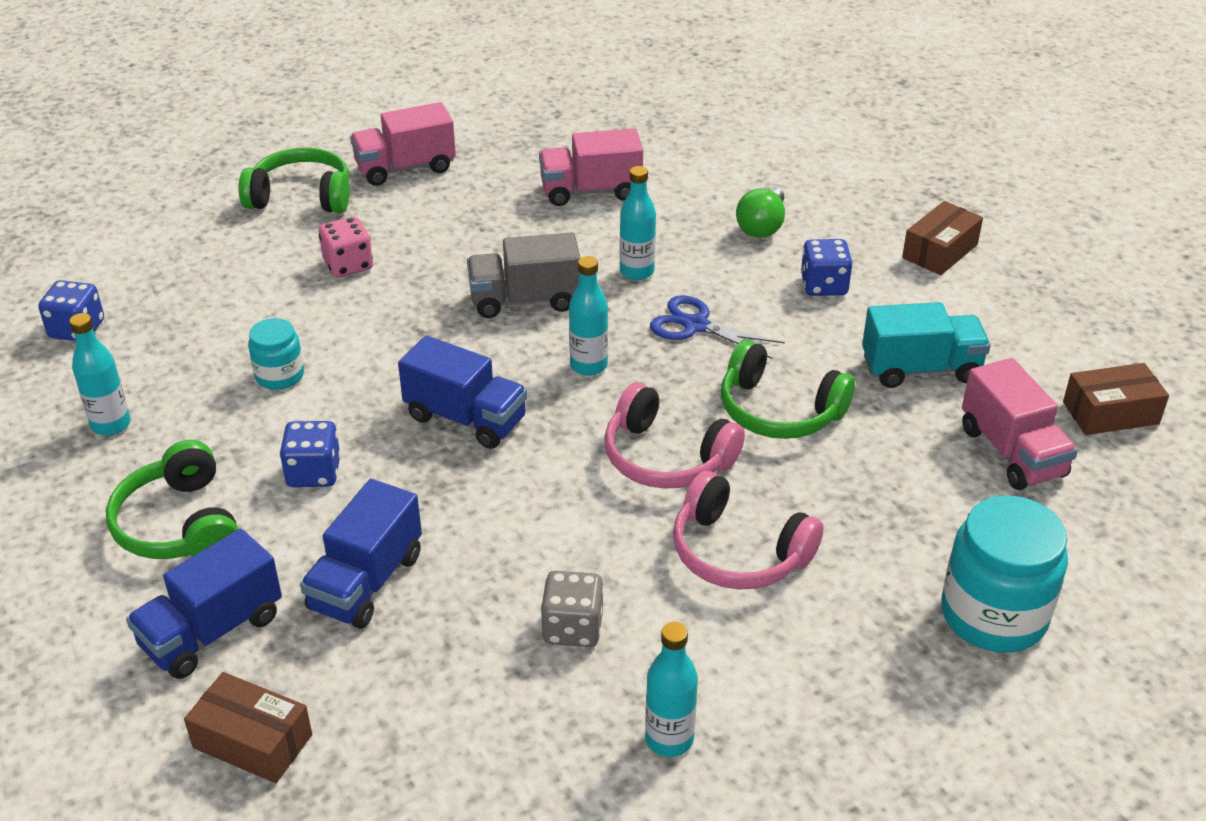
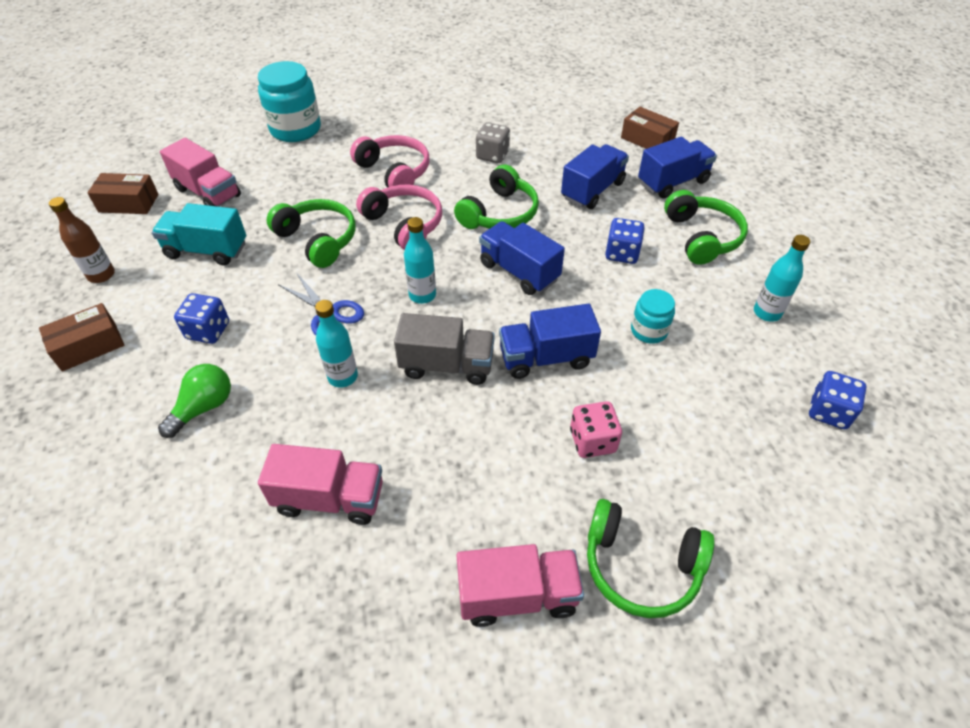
camera: 165 degrees left, 10 degrees up
(409, 326) = (546, 358): none -> blue truck
(521, 505) = (499, 213): none -> green headphones
(669, 739) = (467, 114): turquoise bottle -> none
(1012, 452) = (208, 193): pink truck -> pink truck turned 135 degrees clockwise
(1020, 317) = (101, 275): none -> brown bottle

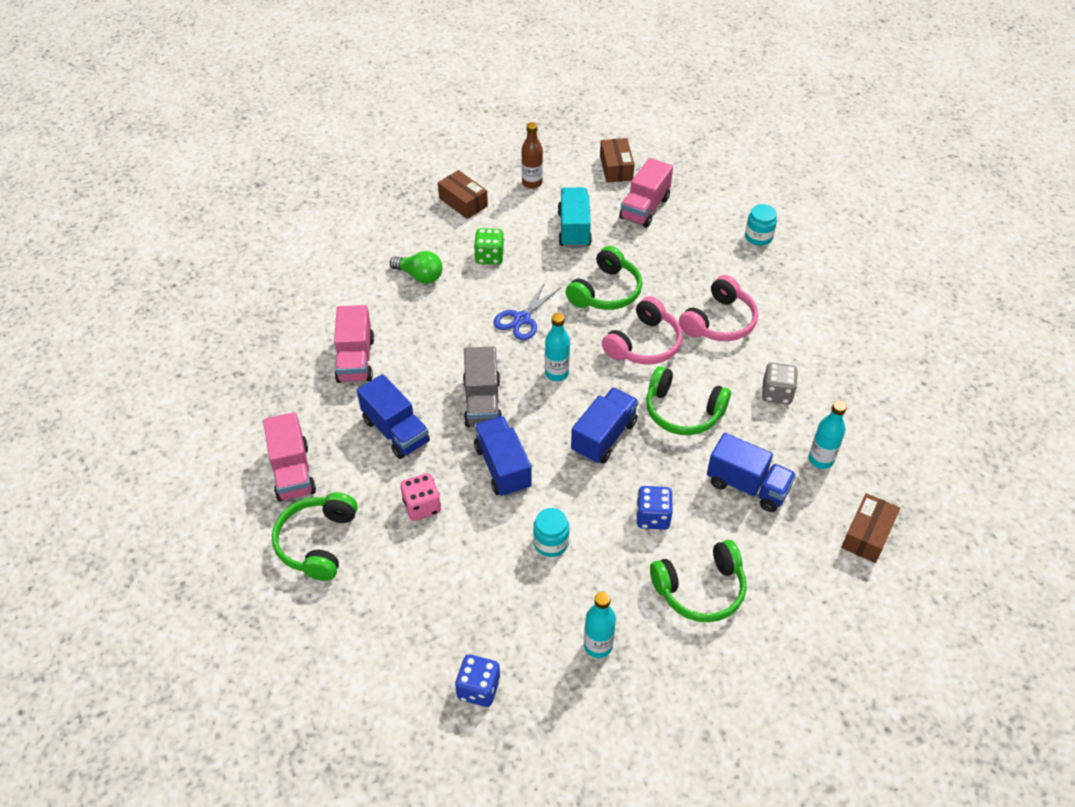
camera: 80 degrees right, 0 degrees up
(208, 331) = (489, 256): blue dice -> green dice
(295, 129) = (758, 237): turquoise jar -> turquoise jar, size x0.55
(343, 377) = (459, 342): turquoise bottle -> turquoise bottle (820, 459)
(672, 182) = (790, 562): blue truck -> blue truck (396, 431)

